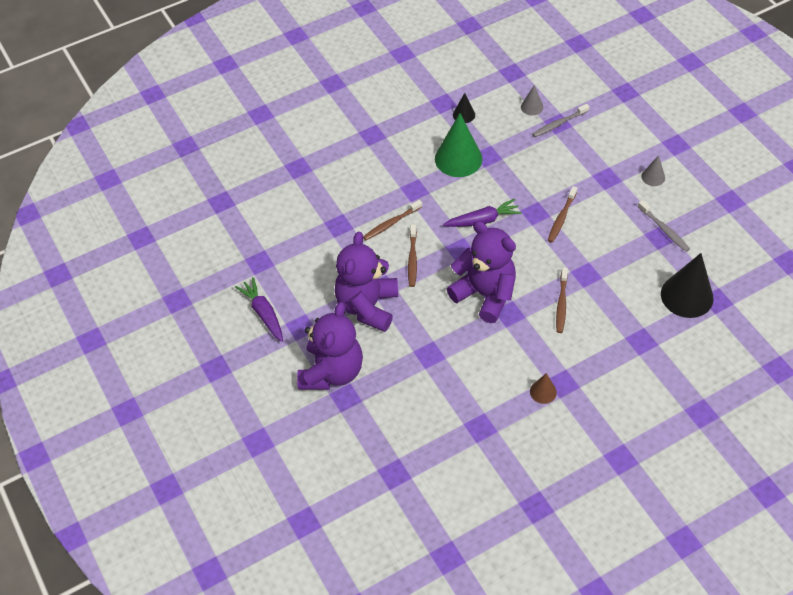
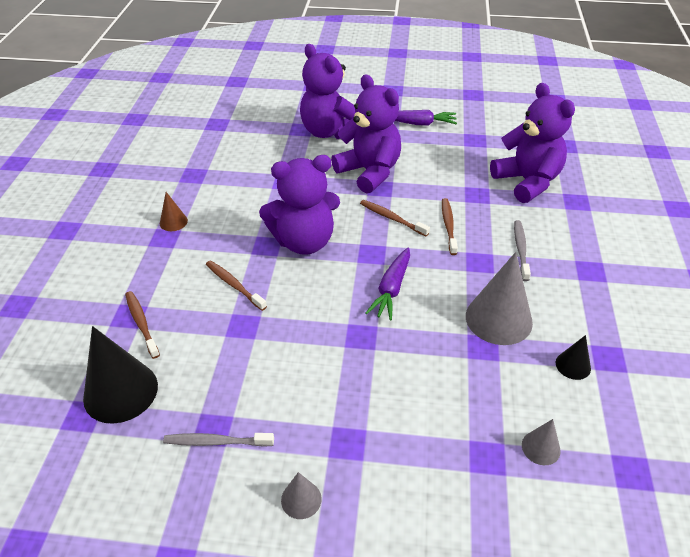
camera: 125 degrees right, 10 degrees down
(296, 203) = (527, 182): none -> purple teddy bear
(458, 158) = (498, 319): green cone -> grey cone
(559, 124) = (485, 457): grey toothbrush -> grey toothbrush (520, 249)
(561, 218) = (332, 354): brown toothbrush -> brown toothbrush (141, 323)

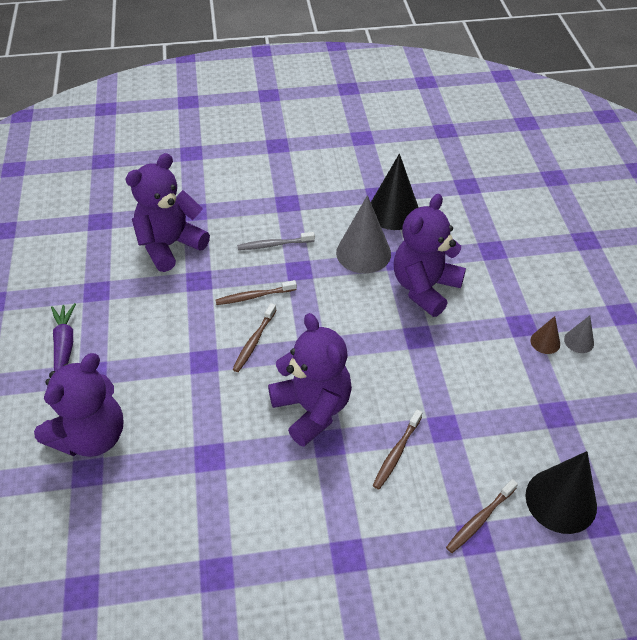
camera: 105 degrees left, 5 degrees up
(173, 222) = (317, 557): brown cone -> brown cone (545, 342)
(216, 442) = (566, 407): grey toothbrush -> none
(369, 172) = (175, 376): purple teddy bear -> purple teddy bear (424, 288)
(391, 289) = (355, 325): purple carrot -> none
(541, 448) = (471, 225): grey cone -> none
(573, 365) = (393, 211): black cone -> black cone, size x2.05

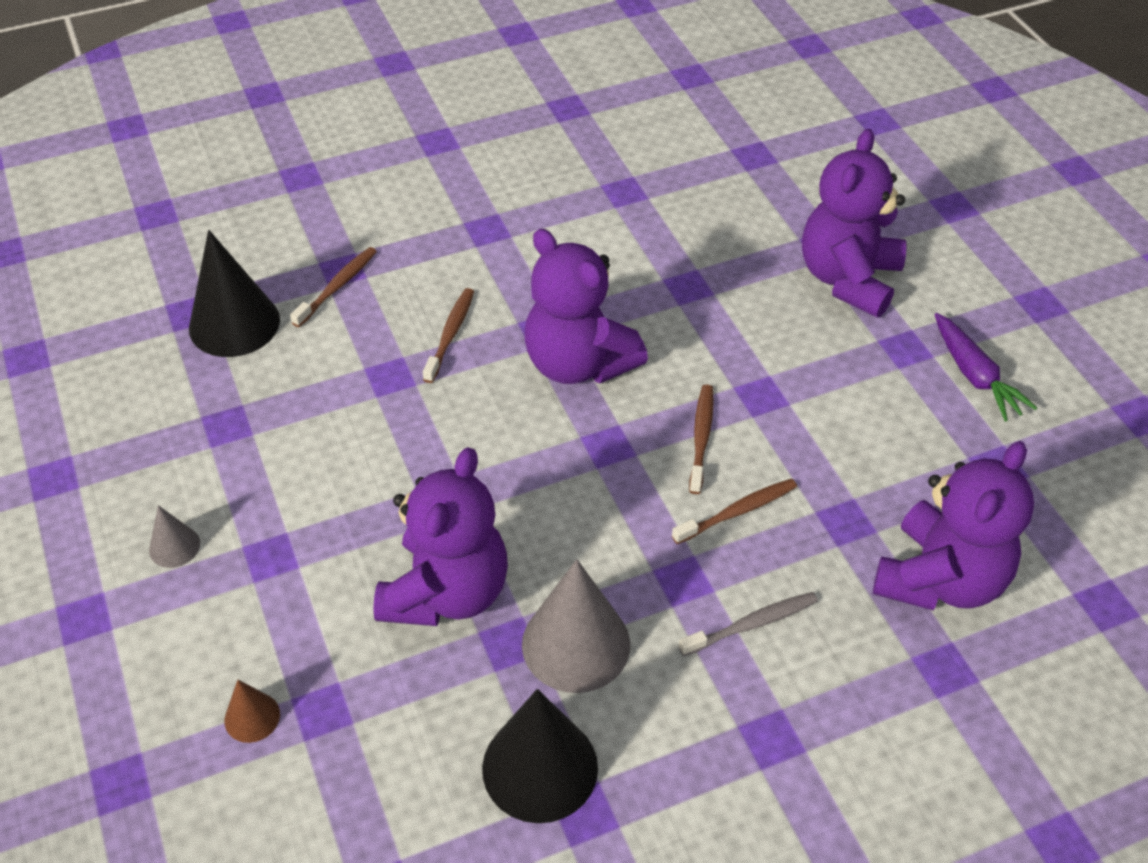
camera: 165 degrees right, 0 degrees up
(545, 342) = (232, 533): brown cone -> brown cone (252, 717)

